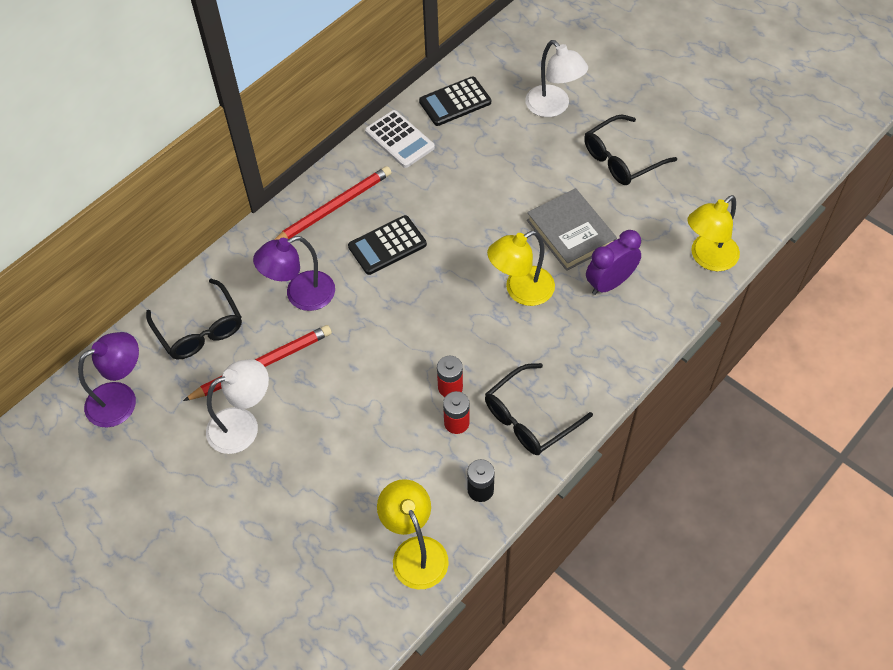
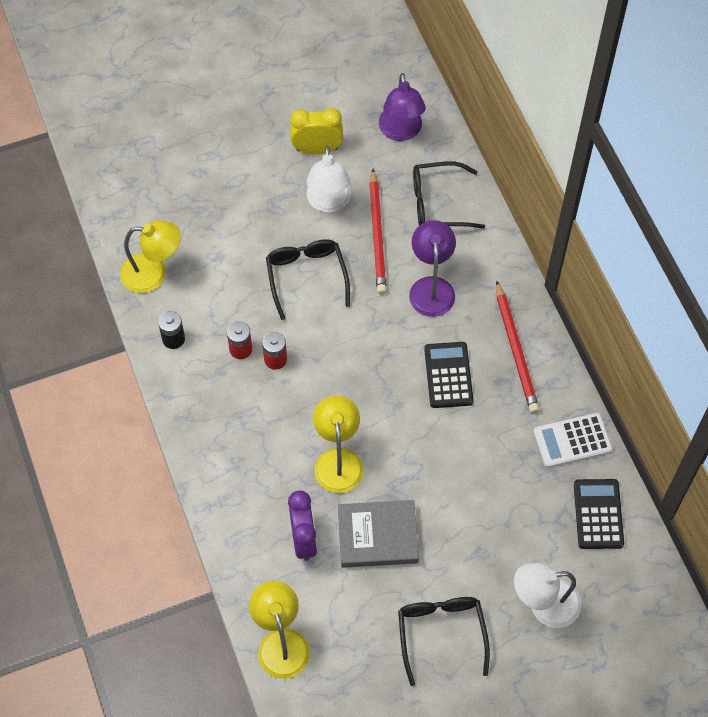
camera: 115 degrees right, 5 degrees up
(178, 468) = (317, 149): none -> yellow clock
(530, 418) = (212, 404): black glasses -> black glasses (306, 277)

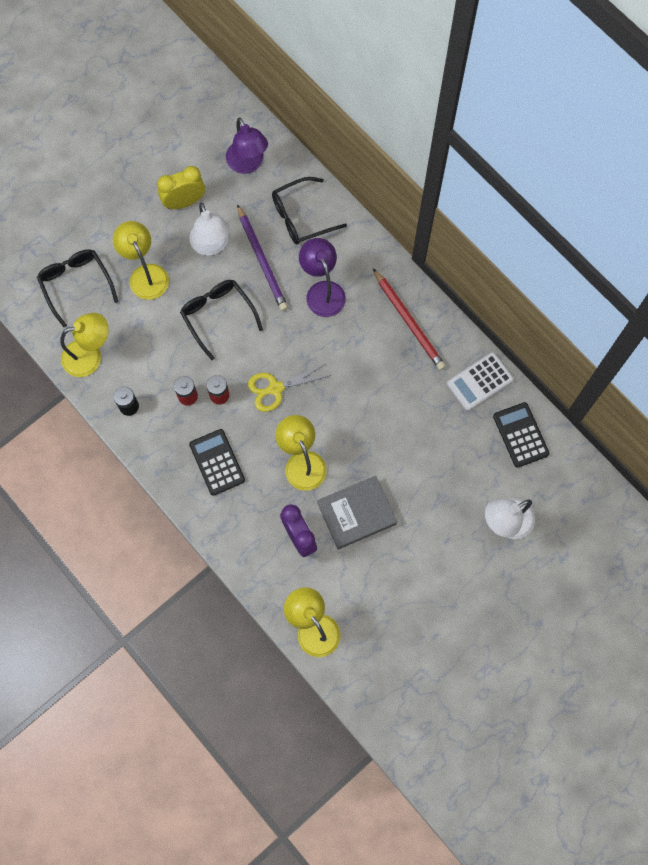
camera: 20 degrees left, 10 degrees up
(246, 209) = (145, 274): none -> yellow lamp
(339, 372) = (275, 389): none -> yellow scissors
(377, 235) = (262, 260): red pencil -> purple pencil
(441, 634) = (435, 575): black glasses -> black glasses (76, 285)
(448, 375) = (363, 361): black calculator -> black calculator (217, 462)

